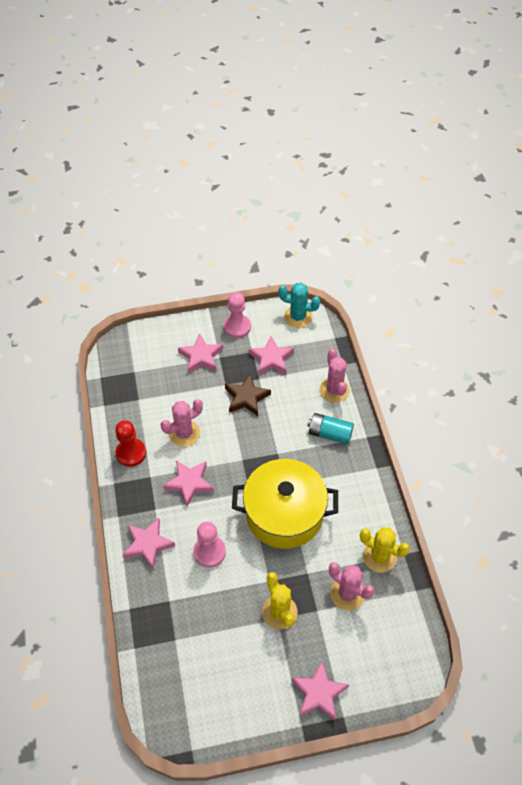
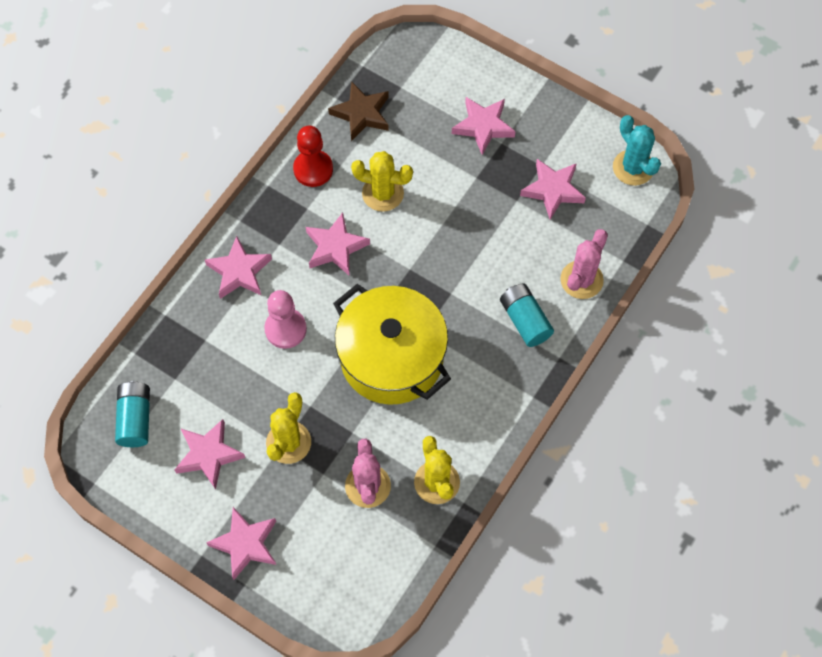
camera: 45 degrees right, 10 degrees up
(176, 686) = (135, 419): none -> turquoise battery
(184, 433) = (383, 193): pink cactus -> yellow cactus
(237, 327) = (555, 125): pink pawn -> none
(242, 663) = (208, 455): none -> pink star
(246, 397) = (482, 209): brown star -> brown star (361, 114)

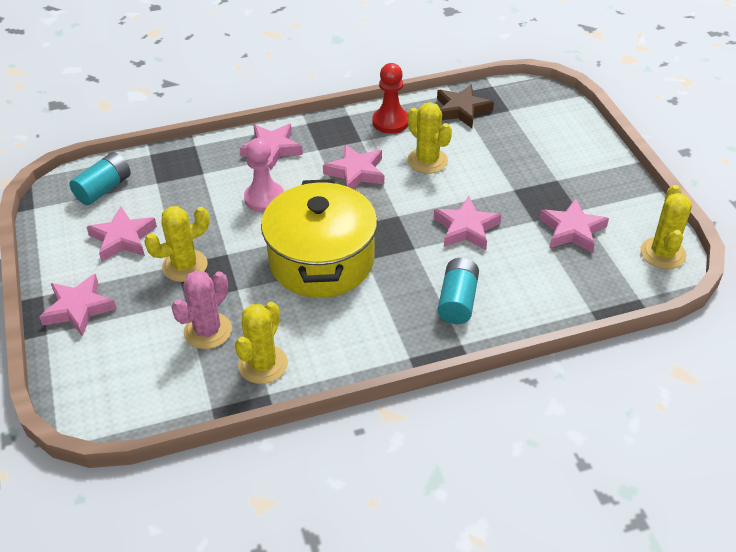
camera: 40 degrees right, 20 degrees down
(483, 126) = (552, 162): pink star -> pink star (466, 228)
(581, 280) = (537, 302): pink cactus -> none
(633, 168) = (662, 253): turquoise cactus -> yellow cactus

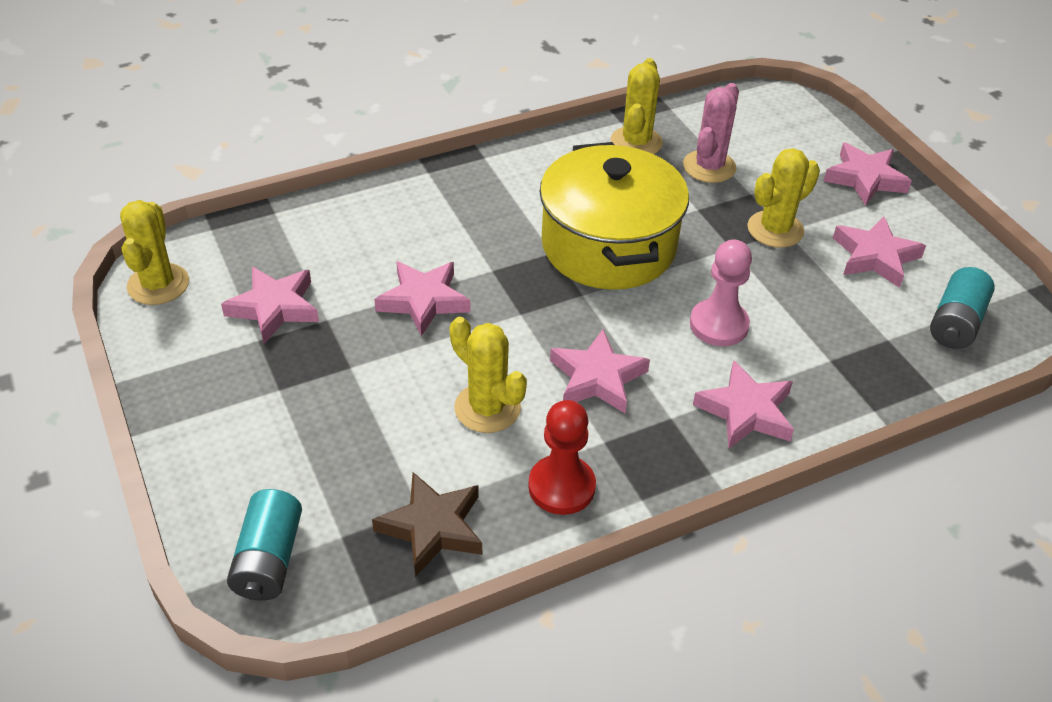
camera: 170 degrees right, 0 degrees up
(457, 301) = (433, 212): turquoise battery -> turquoise battery (269, 559)

